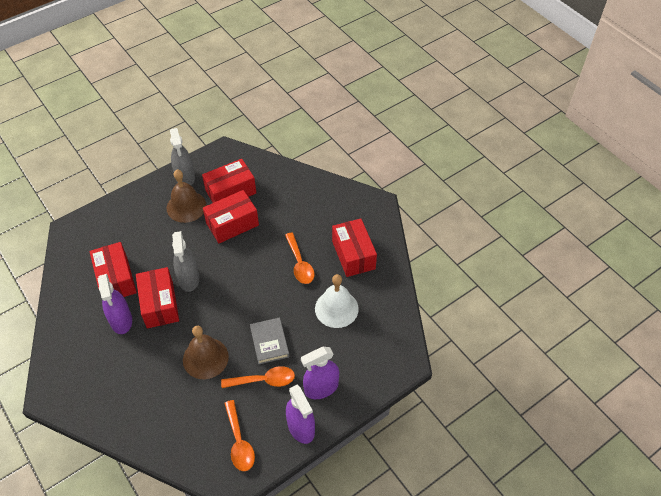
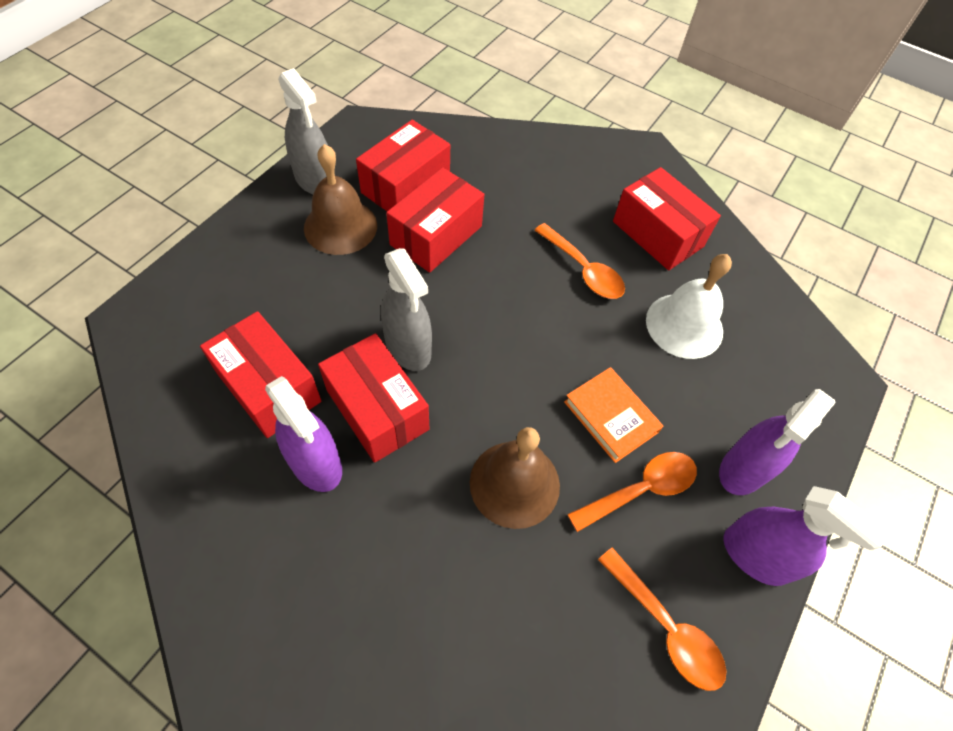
camera: 25 degrees left, 5 degrees up
(269, 342) = (610, 417): grey book -> orange book

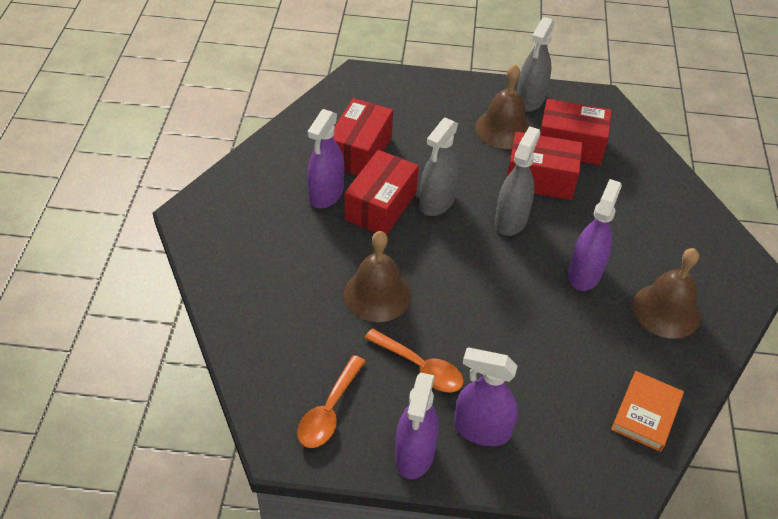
camera: 65 degrees right, 10 degrees down
(478, 292) = (511, 220): none -> grey spray bottle
(583, 270) = (584, 274): orange spoon -> purple spray bottle
(610, 417) = (466, 332): orange book -> orange book (646, 414)
(657, 234) = (666, 310): red box -> brown bell
(684, 325) = (586, 355): white bell -> none

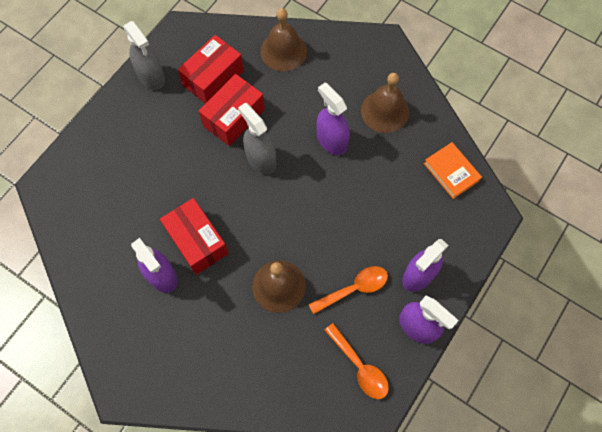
camera: 60 degrees left, 20 degrees up
(360, 151) = (131, 228): red box -> none
(437, 202) = (215, 200): grey spray bottle -> none
(503, 129) = (170, 113): brown bell -> brown bell (283, 51)

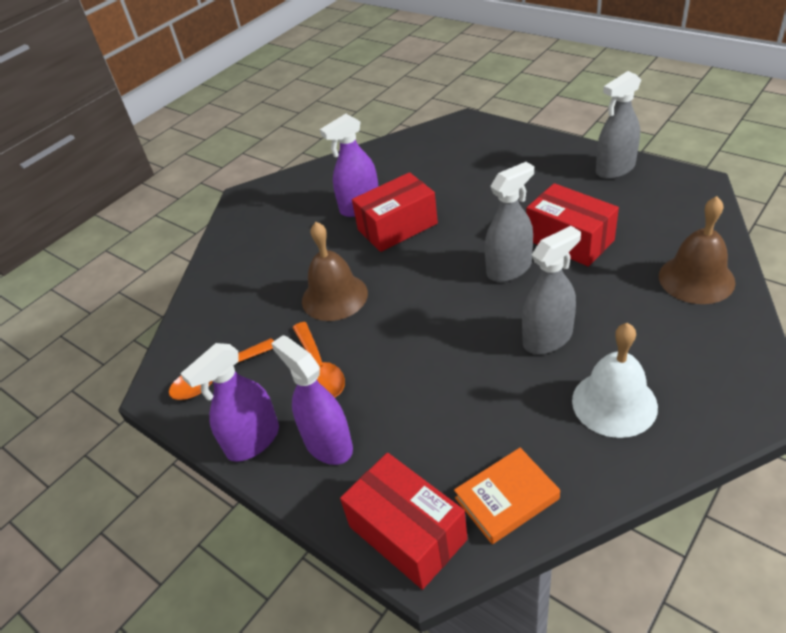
camera: 100 degrees right, 25 degrees down
(213, 78) = (627, 217): red box -> red box (407, 533)
(331, 141) = (547, 338): purple spray bottle -> grey spray bottle
(385, 111) = (614, 403): brown bell -> white bell

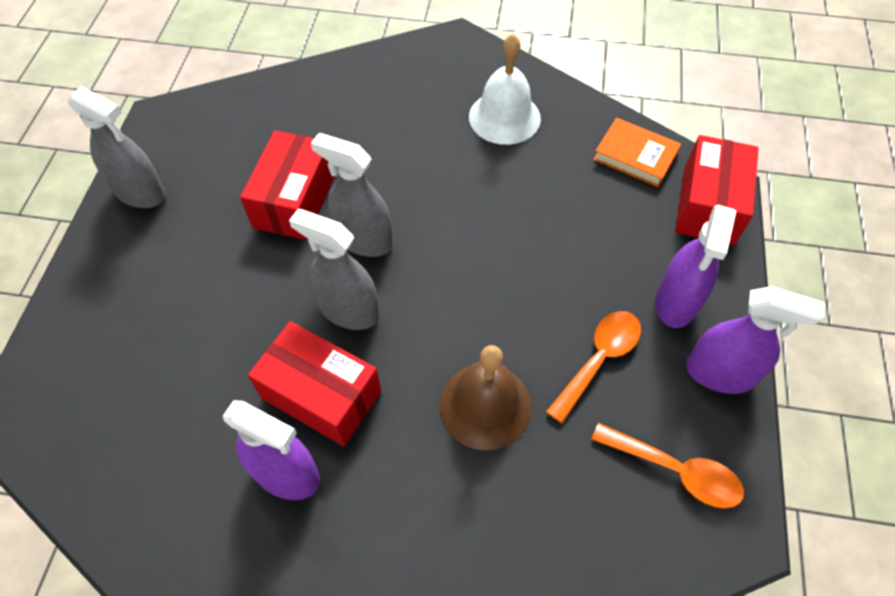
camera: 125 degrees left, 15 degrees up
(547, 338) = (453, 178): grey spray bottle -> grey spray bottle (348, 310)
(696, 279) = (325, 95): brown bell -> none

